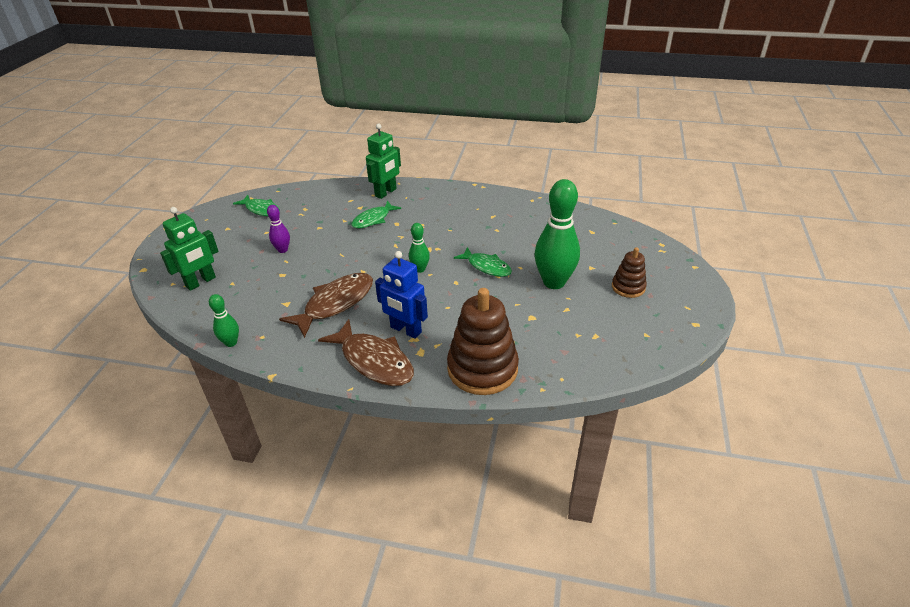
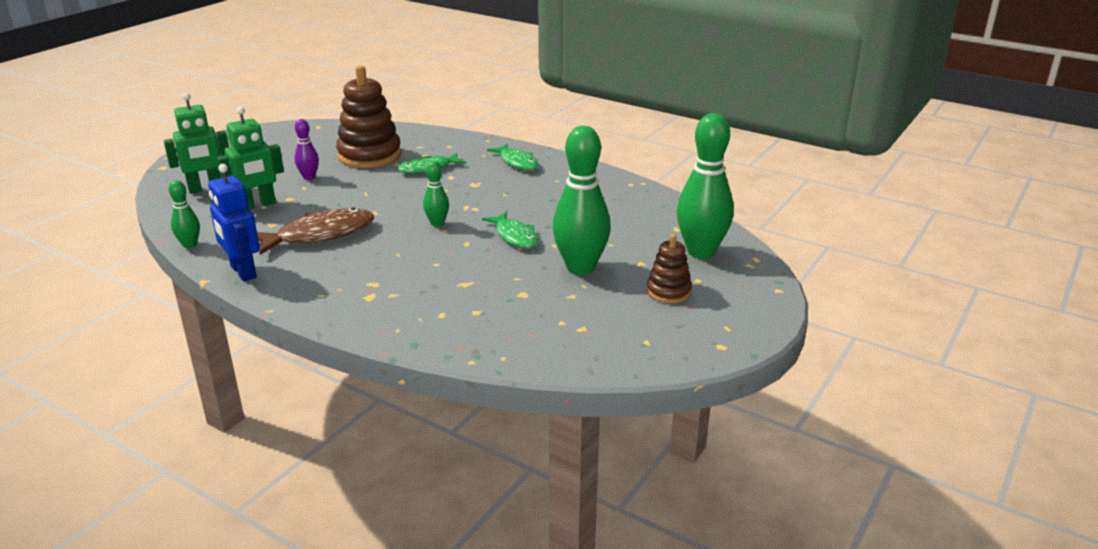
camera: 20 degrees right, 10 degrees down
(261, 210) = (319, 138): green fish -> green fish (517, 162)
(374, 361) = (314, 293): brown fish -> none
(386, 193) = (464, 146): green robot -> green robot (257, 205)
(405, 330) = (371, 274): blue robot -> blue robot (243, 272)
(482, 369) = (422, 327): brown stacking toy -> brown stacking toy (369, 155)
(623, 247) = (701, 251): none -> green bowling pin

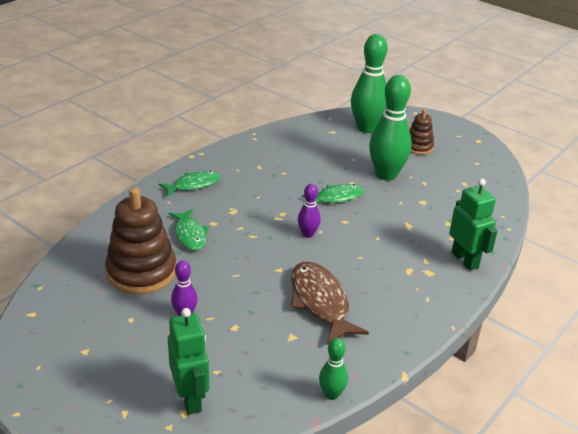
camera: 85 degrees left, 5 degrees up
(243, 272) = (389, 349): blue robot -> none
(257, 205) = (246, 350): green robot -> green robot (465, 260)
(437, 223) = (308, 234): green bowling pin -> purple bowling pin

